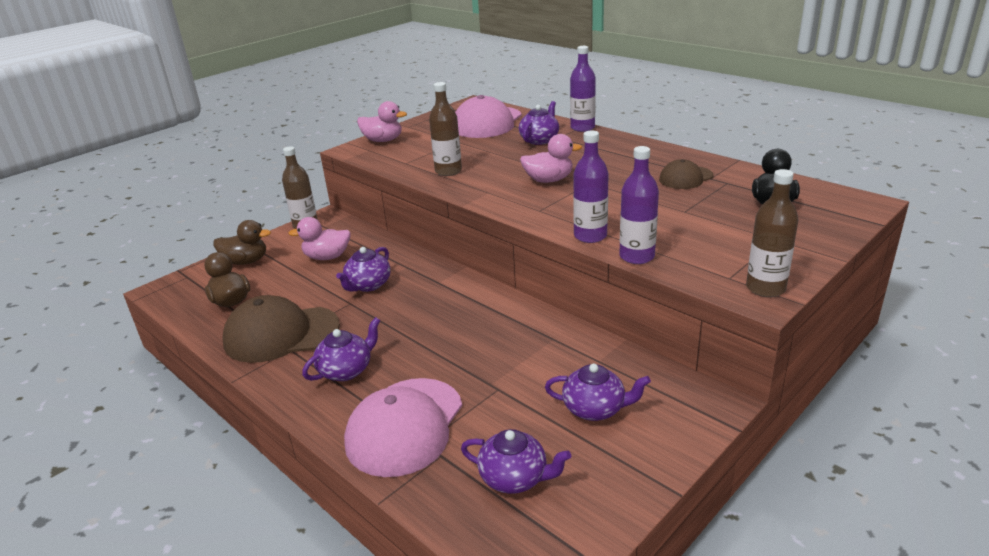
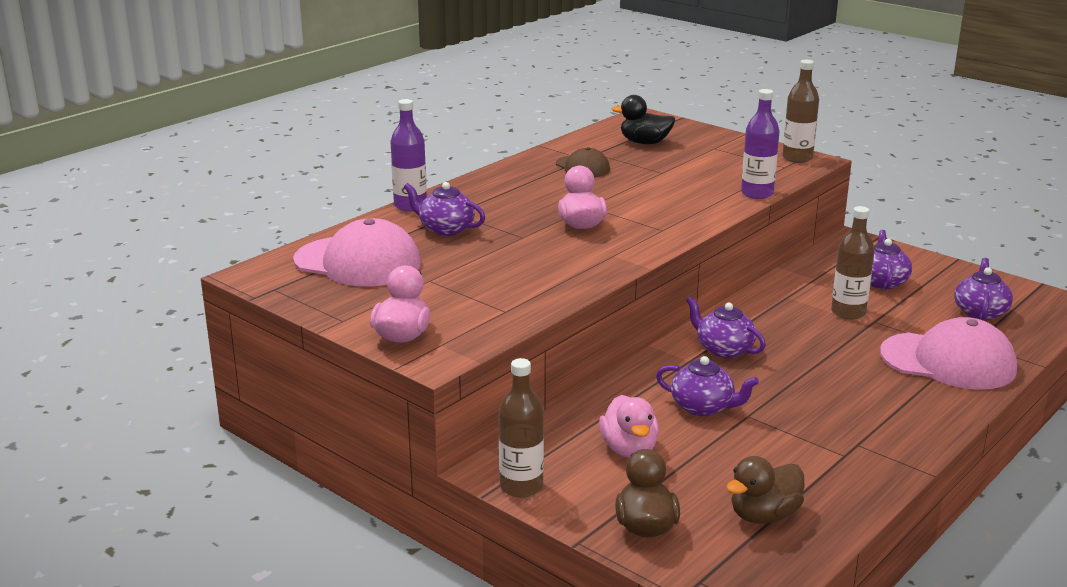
camera: 95 degrees left, 5 degrees down
(281, 334) = (829, 456): brown cap -> none
(346, 370) = (881, 401): purple teapot -> purple teapot (723, 349)
(448, 171) = (543, 280): brown bottle -> brown bottle (848, 312)
(590, 236) = (720, 209): purple bottle -> none

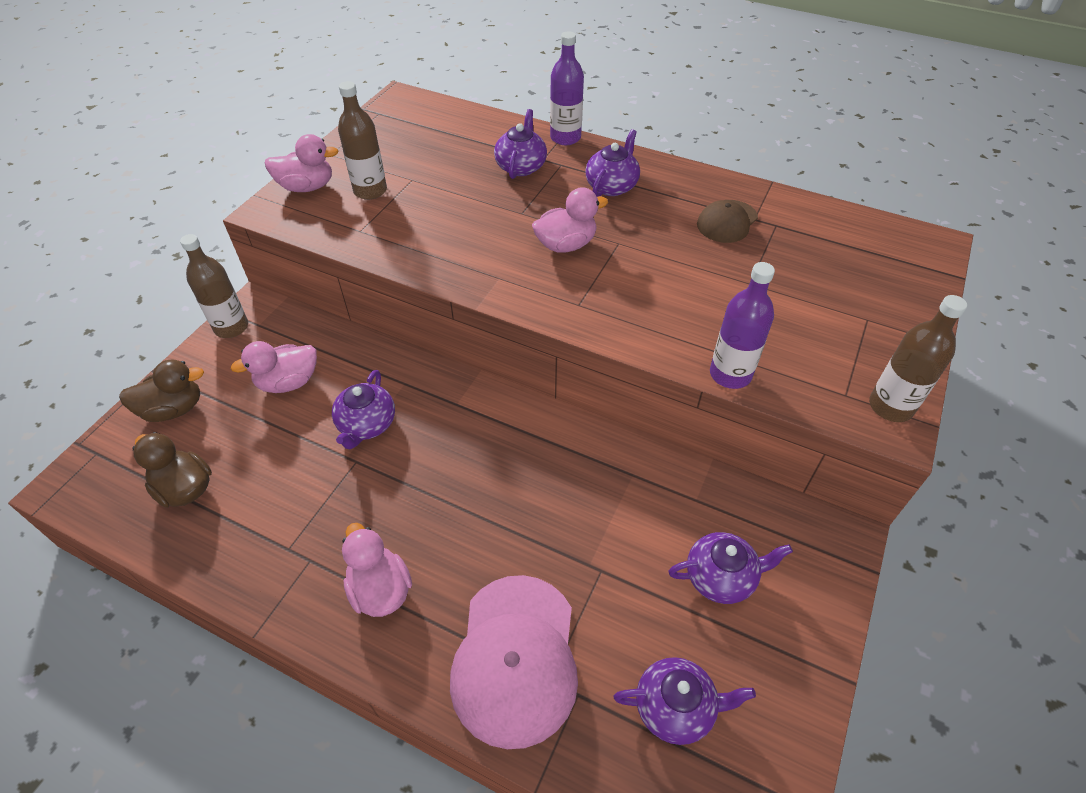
camera: 75 degrees right, 25 degrees up
(358, 262) = (437, 138): pink cap -> none
(645, 143) = (839, 257): black duck -> none
(723, 349) = (486, 428): purple teapot -> purple teapot (612, 186)
(848, 312) = (614, 540): brown bottle -> brown bottle (370, 191)
(888, 412) = (380, 589): none -> pink duck

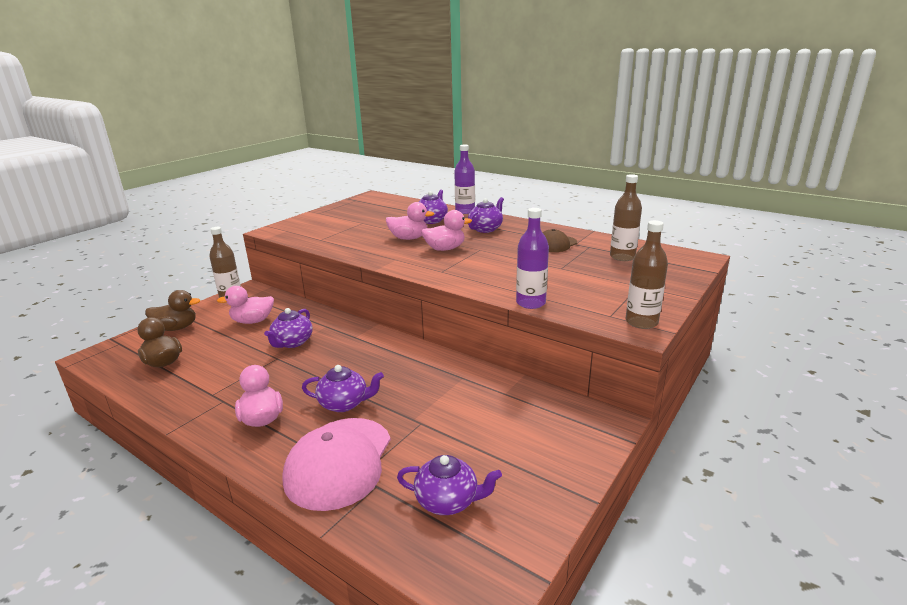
camera: 10 degrees right, 25 degrees down
(307, 187) = (298, 223): pink duck -> pink duck (409, 238)
(370, 191) = (335, 226): brown bottle -> brown bottle (622, 257)
(721, 577) = (509, 434): purple teapot -> purple teapot (344, 403)

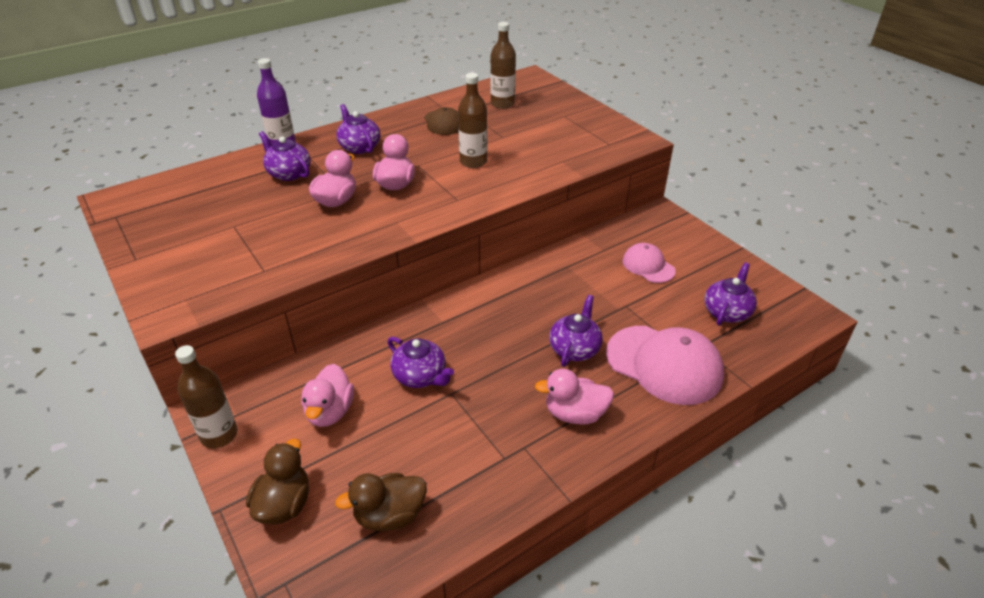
camera: 70 degrees left, 15 degrees up
(498, 427) = (648, 266): none -> pink cap
(530, 303) = (565, 170): purple bottle -> none
(641, 322) = (627, 135): brown bottle -> brown bottle (473, 162)

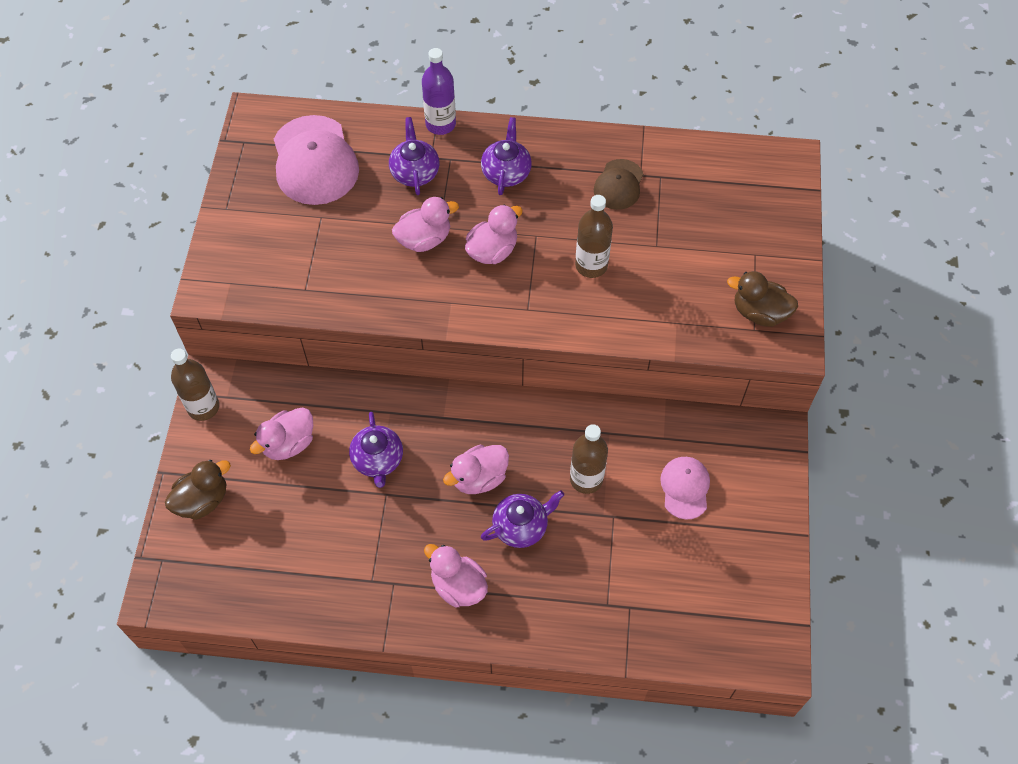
camera: 40 degrees right, 20 degrees up
(389, 515) = (258, 563): brown duck -> brown duck (759, 312)
(502, 103) = (709, 190): brown bottle -> brown bottle (586, 479)
(511, 340) = (479, 478): none -> pink duck
(664, 364) = (578, 599): pink cap -> pink cap (314, 161)
(727, 312) = (697, 592): purple teapot -> none

